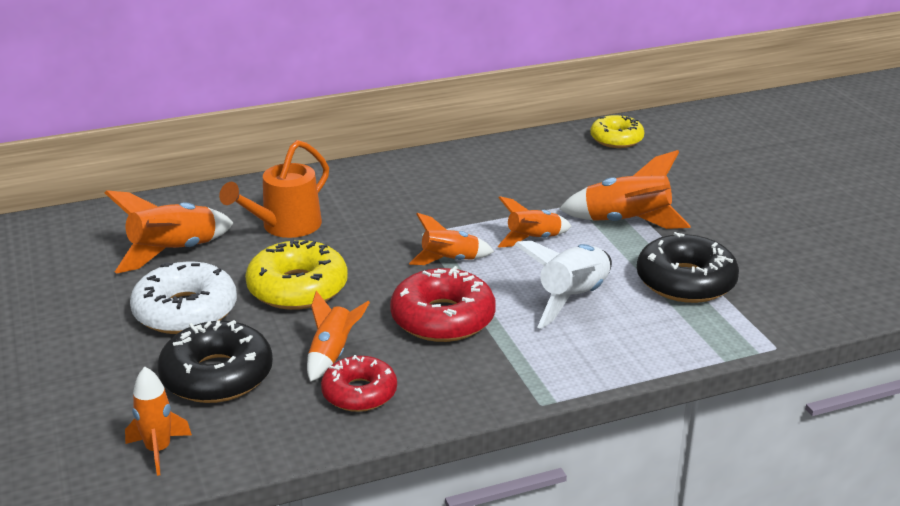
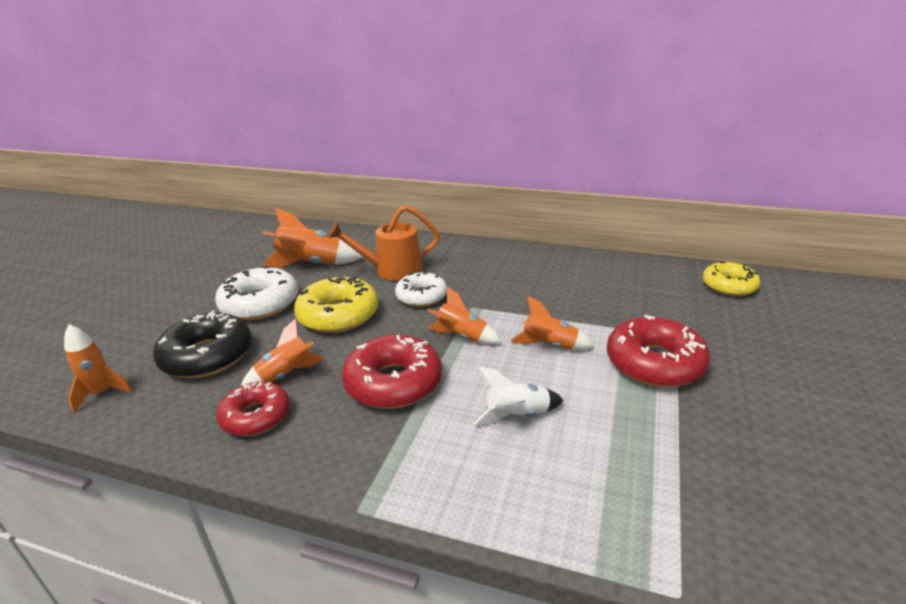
camera: 40 degrees right, 0 degrees up
(358, 240) = (421, 296): none -> white donut
(573, 298) = (517, 415): white rocket -> white rocket, size x0.63
(626, 222) = (654, 363): orange rocket -> red donut
(685, 281) = (651, 451): black donut -> none

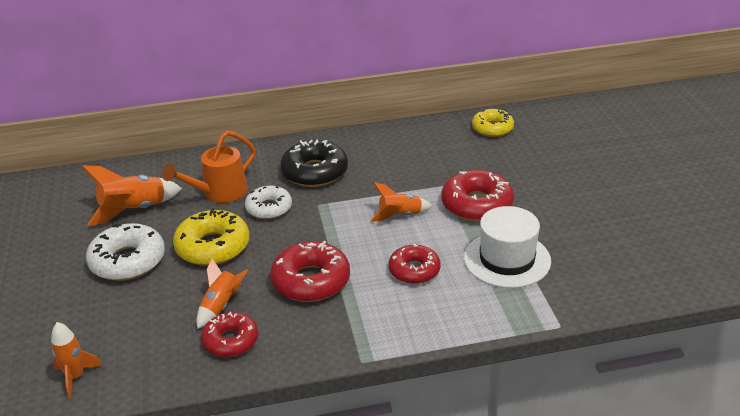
camera: 30 degrees left, 5 degrees up
(207, 356) = (134, 317): black donut -> black donut (314, 172)
(462, 337) = (331, 230): orange rocket -> none
(517, 415) = (414, 270): white rocket -> red donut
(653, 449) = (507, 259): none -> white hat

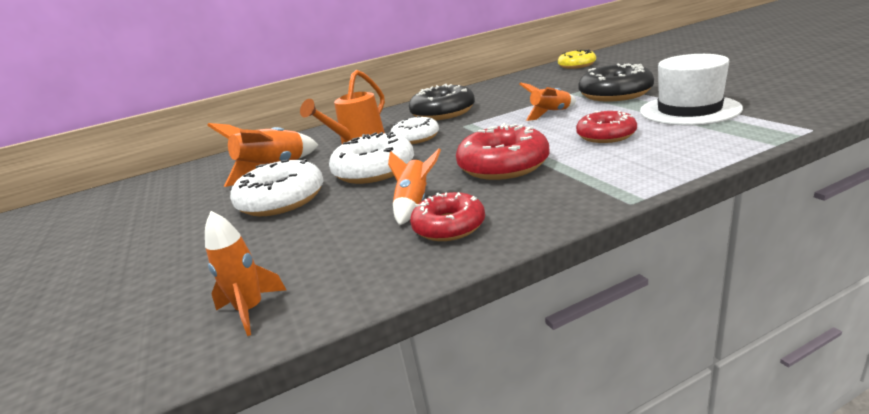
camera: 10 degrees left, 10 degrees down
(213, 247) = (374, 170): yellow donut -> white donut
(477, 204) = (615, 94): red donut -> black donut

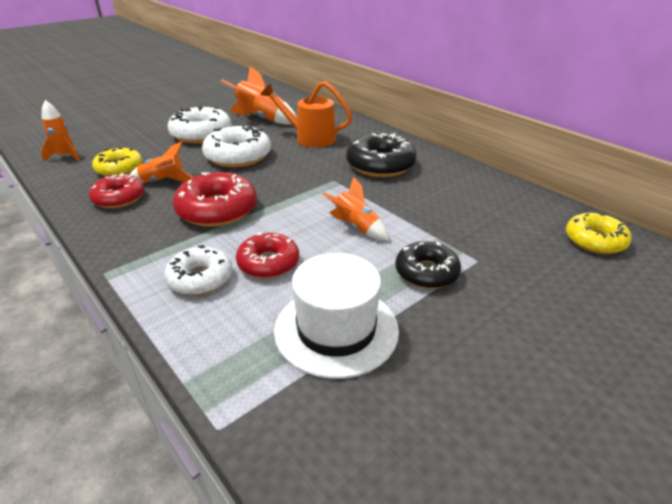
camera: 70 degrees right, 10 degrees up
(351, 243) = (119, 169): none -> yellow donut
(416, 138) = (307, 162): white donut -> white donut (200, 278)
(615, 94) = (426, 272): black donut -> black donut, size x0.66

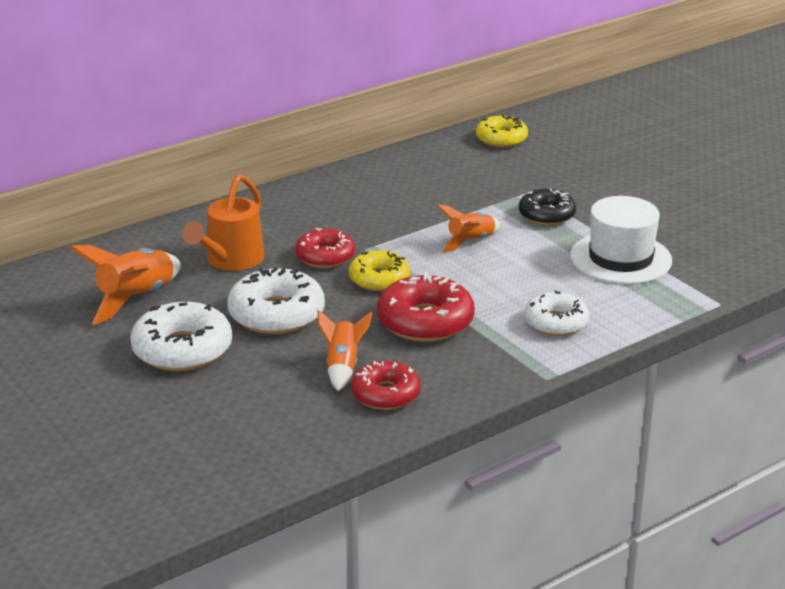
camera: 85 degrees left, 5 degrees down
(65, 156) = (234, 468): orange rocket -> none
(119, 169) = (294, 408): yellow donut -> yellow donut (379, 279)
(268, 263) = (531, 288): red donut -> red donut (325, 256)
(380, 165) = (330, 218): black donut -> none

